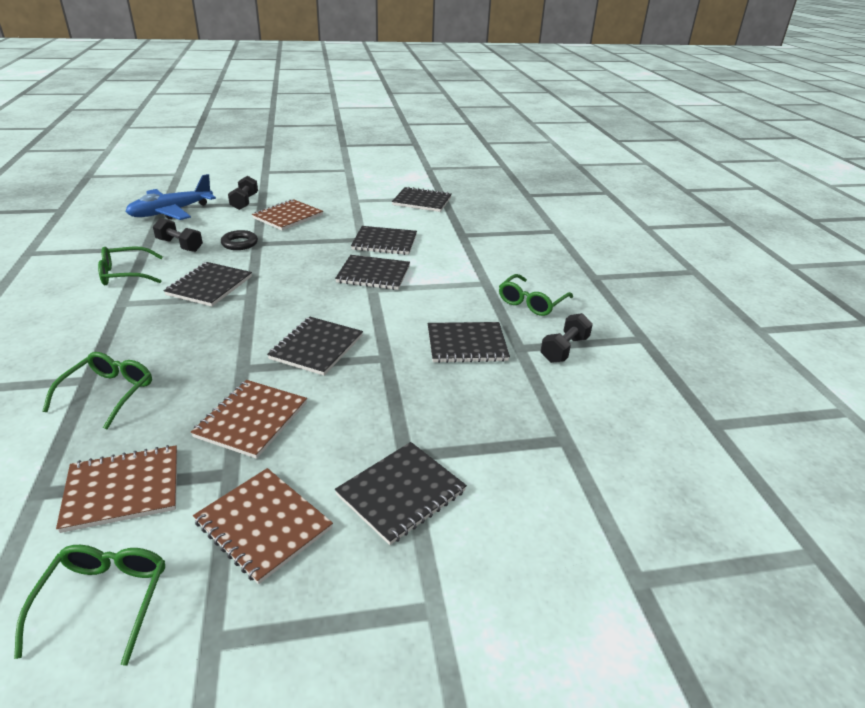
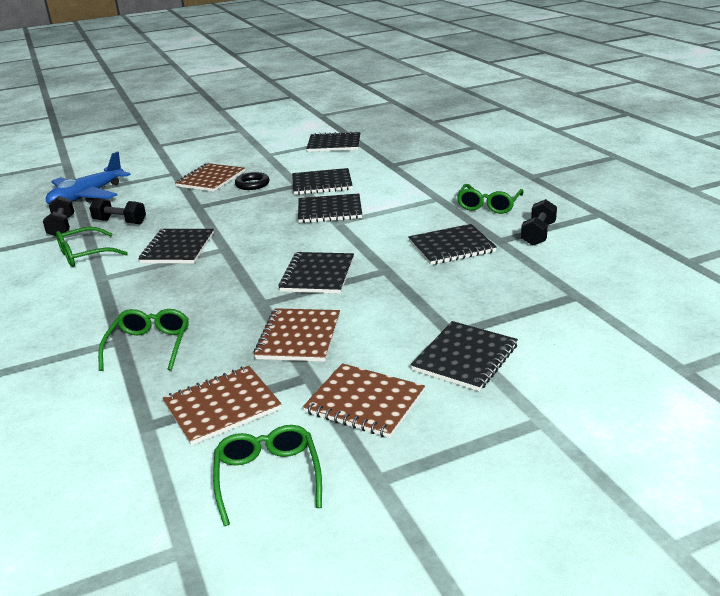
camera: 10 degrees left, 5 degrees down
(239, 243) = (180, 209): black ring -> black ring (252, 184)
(244, 202) = (156, 175): black dumbbell -> black dumbbell (62, 227)

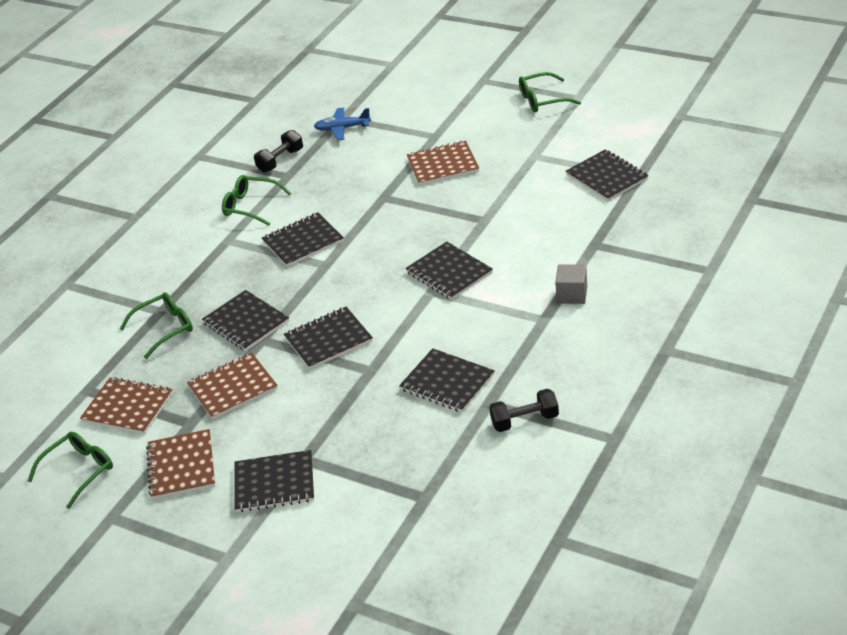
camera: 55 degrees right, 10 degrees up
(87, 196) = (342, 128): blue plane -> blue plane, size x0.61
(120, 222) = (316, 181): black dumbbell -> none
(252, 184) = (457, 195): black ring -> none
(322, 183) = (501, 232): black notebook -> black notebook (246, 322)
(429, 183) = (572, 295): none -> grey cube
(488, 205) = (558, 359): green glasses -> green glasses (542, 100)

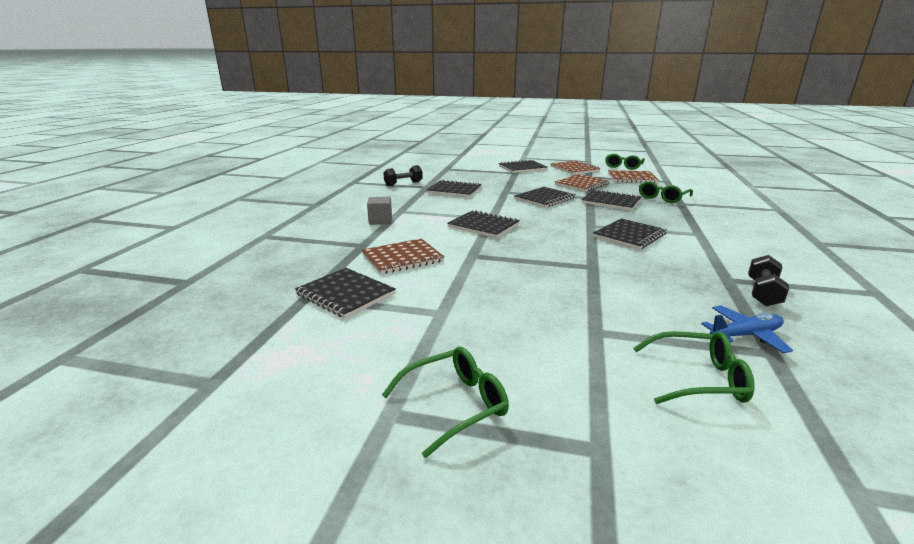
camera: 160 degrees right, 15 degrees down
(250, 206) = (720, 254): green glasses -> green glasses (699, 379)
(443, 165) = (553, 297): brown notebook -> brown notebook (402, 258)

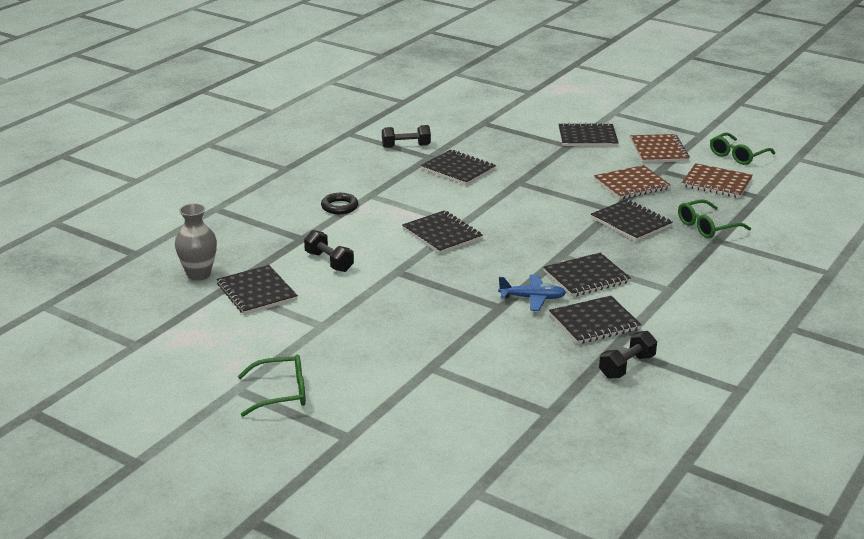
camera: 20 degrees right, 5 degrees up
(270, 289) = (199, 274): none -> grey vase
(380, 221) = (339, 207): grey cube -> black ring
(402, 258) = (329, 262): brown notebook -> black dumbbell
(544, 199) = (554, 203): black notebook -> black notebook (594, 322)
(699, 379) = (466, 416): green glasses -> none
(745, 335) = (549, 397): blue plane -> blue plane (532, 298)

